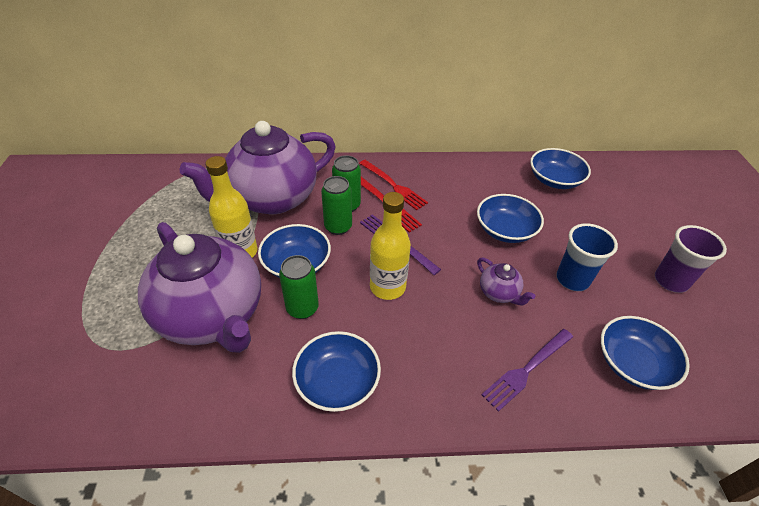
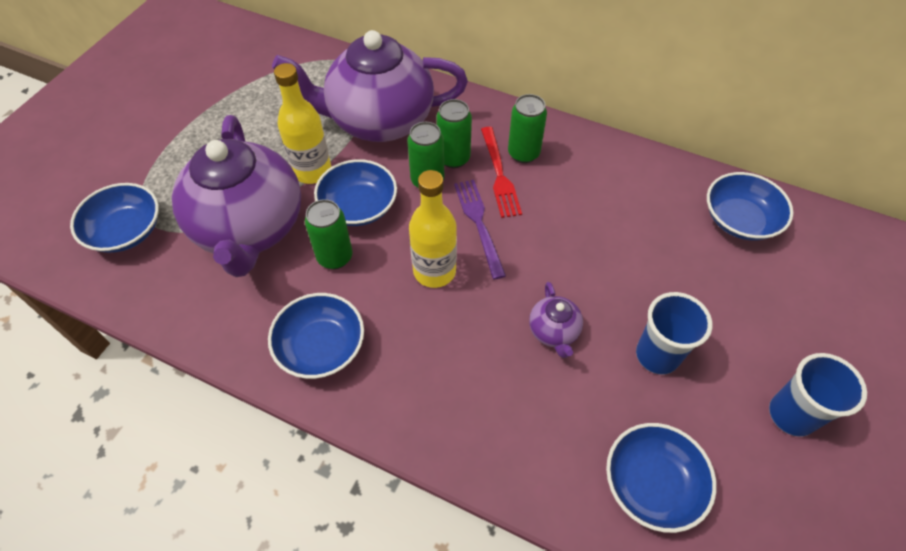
camera: 30 degrees right, 10 degrees up
(394, 186) = (523, 153): red fork -> green can
(505, 230) = (620, 260): blue bowl -> blue bowl (126, 231)
(526, 370) = (519, 429): purple fork -> none
(670, 281) = (791, 415): purple cup -> blue cup

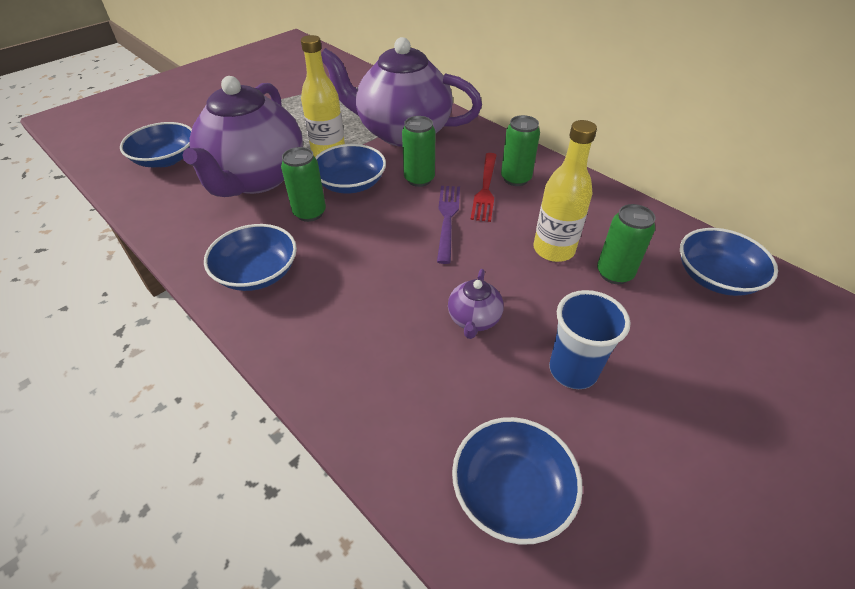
camera: 20 degrees right, 10 degrees down
(434, 271) = (388, 243): yellow bottle -> yellow bottle (553, 249)
(453, 158) = (451, 169): green can -> green can (614, 273)
(791, 415) = (711, 476): blue cup -> none

